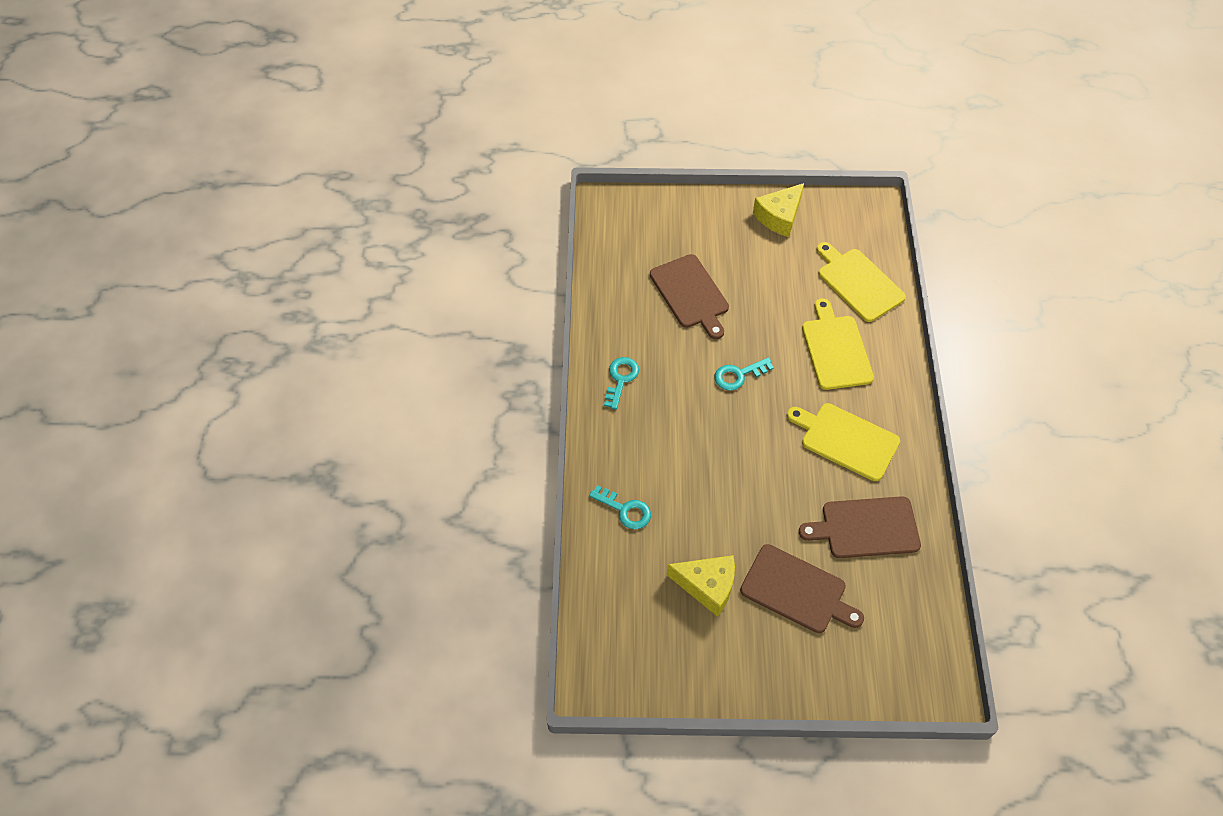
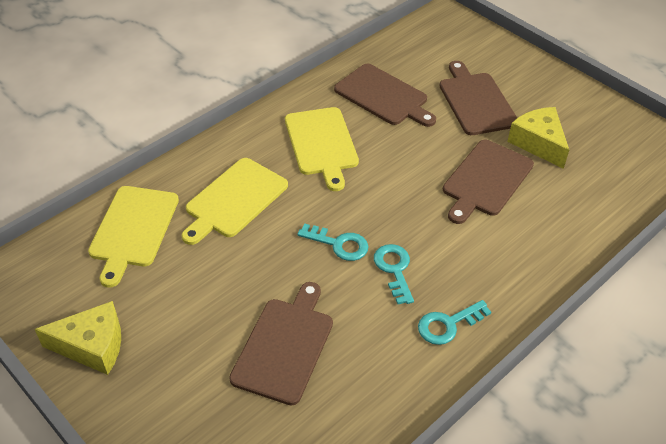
camera: 135 degrees left, 10 degrees down
(625, 510) = (554, 226): turquoise key -> turquoise key (394, 269)
(707, 511) = (486, 180): none -> brown cutting board

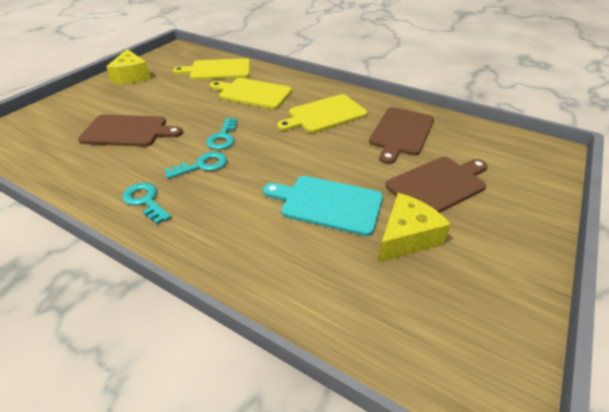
camera: 75 degrees right, 5 degrees down
(486, 180) = (328, 204): brown cutting board -> turquoise cutting board

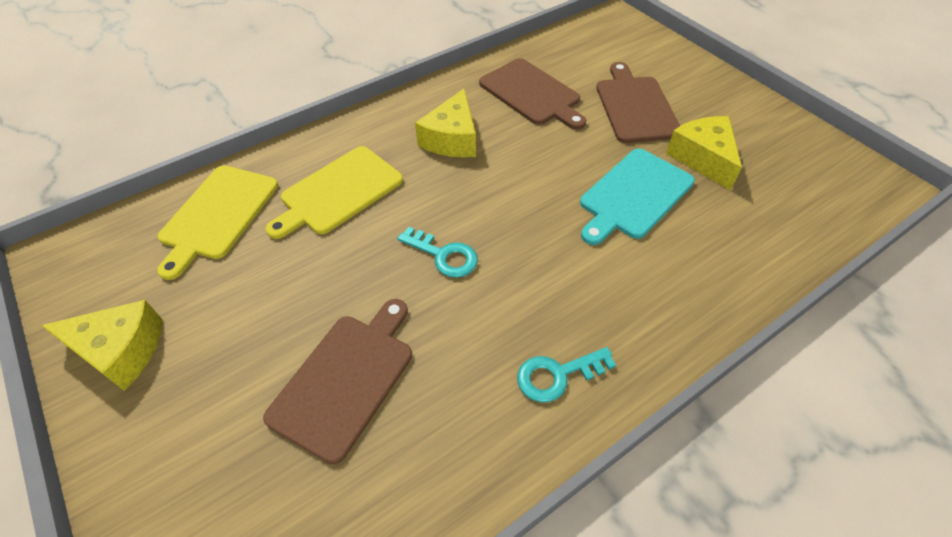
camera: 65 degrees left, 10 degrees up
(202, 165) = (503, 294): turquoise key -> none
(324, 114) = (452, 139): yellow cutting board -> yellow cheese

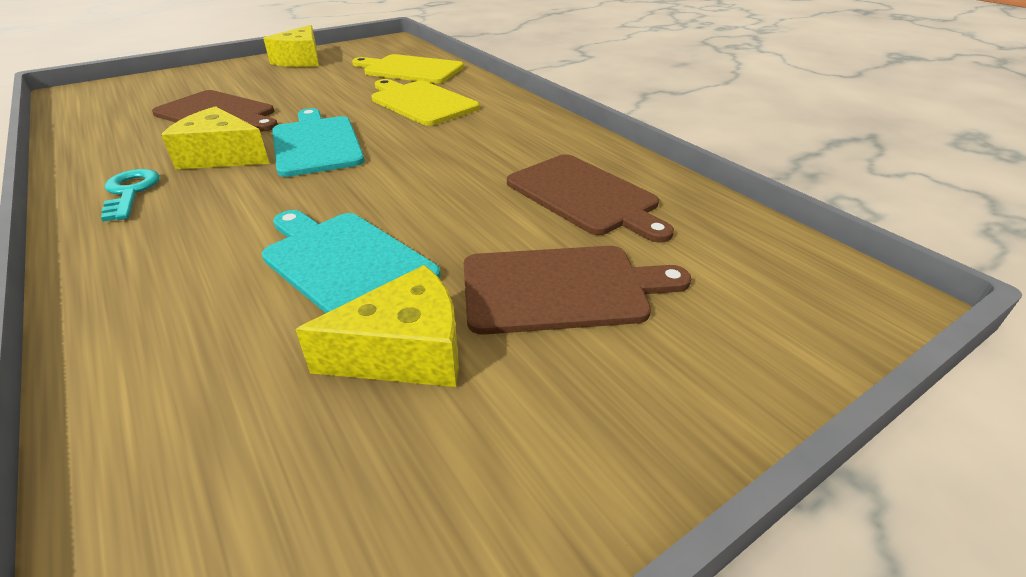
camera: 90 degrees right, 15 degrees down
(444, 255) = (316, 144): turquoise key -> turquoise cutting board
(452, 139) = (490, 146): yellow cheese -> yellow cheese (221, 156)
(532, 93) = (585, 196): brown cutting board -> brown cutting board turned 90 degrees counterclockwise

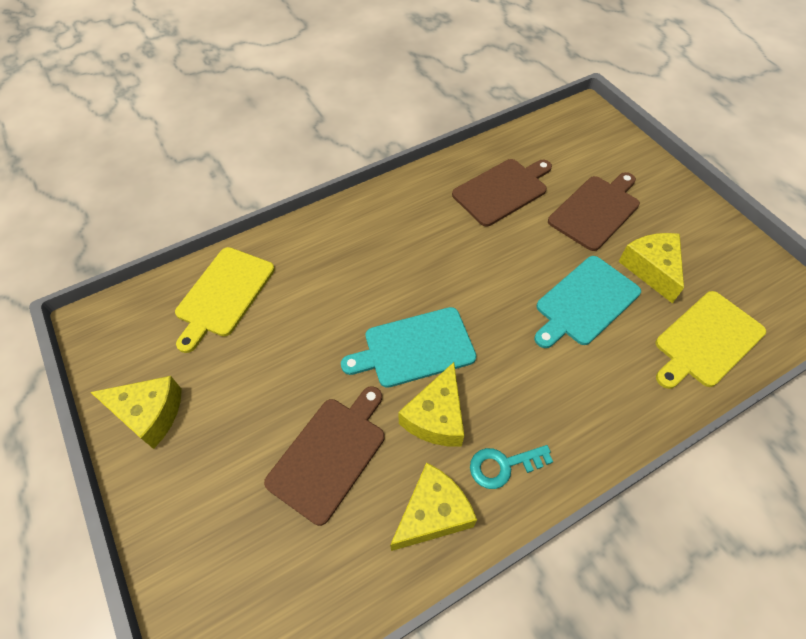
camera: 85 degrees left, 20 degrees up
(115, 156) = (432, 513): none -> yellow cheese
(421, 102) = (326, 280): yellow cutting board -> yellow cutting board (706, 341)
(561, 288) = (596, 210): brown cutting board -> brown cutting board turned 45 degrees clockwise

